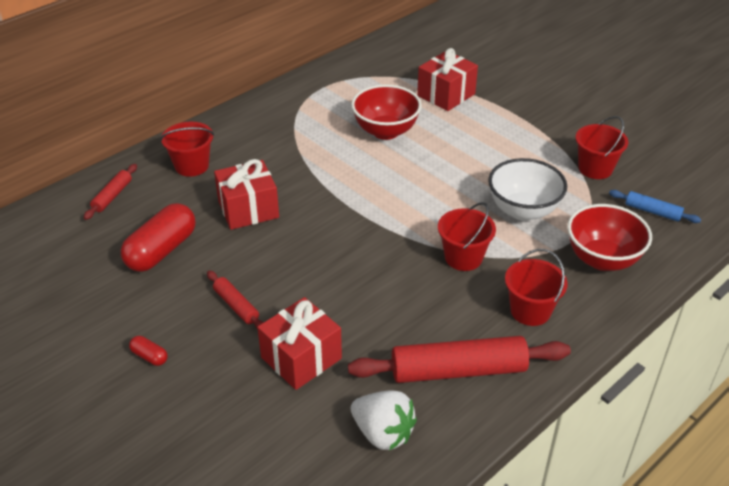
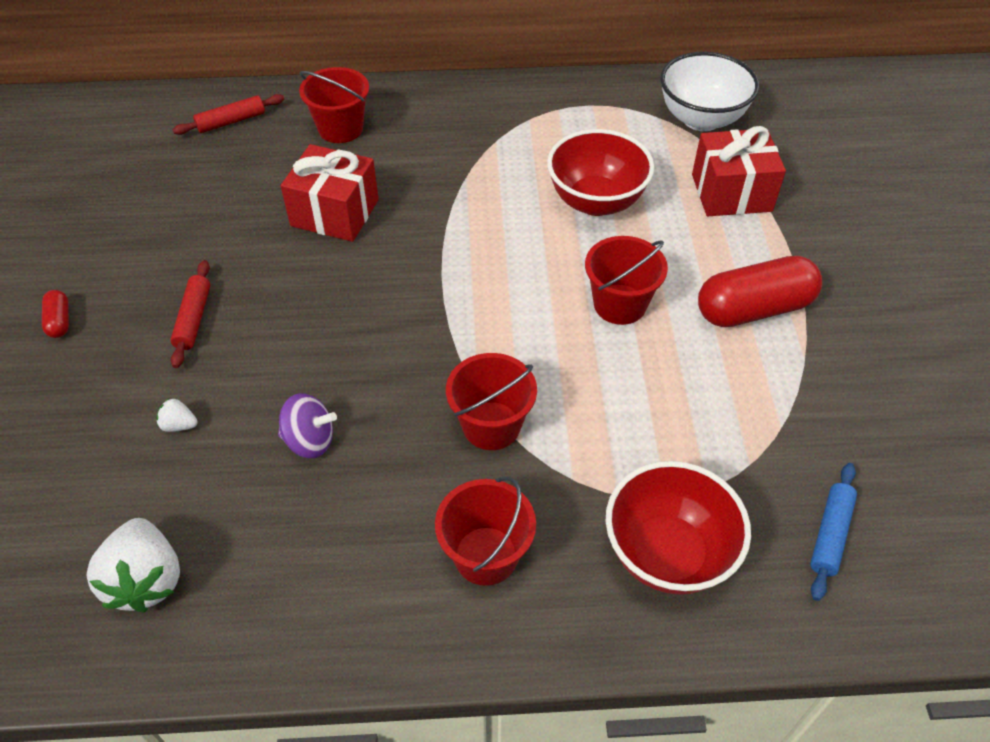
camera: 40 degrees right, 10 degrees up
(161, 250) = (203, 210): red capsule -> red capsule (754, 309)
(301, 358) = (179, 425): red gift -> white strawberry
(383, 319) = (310, 440): none -> purple spinning top
(458, 370) = (311, 567): red rolling pin -> none
(523, 210) = (643, 412): white bowl -> white bowl (701, 119)
(595, 168) = (819, 415): red bucket -> red bucket (619, 304)
(652, 211) = (830, 534): blue rolling pin -> blue rolling pin turned 45 degrees clockwise

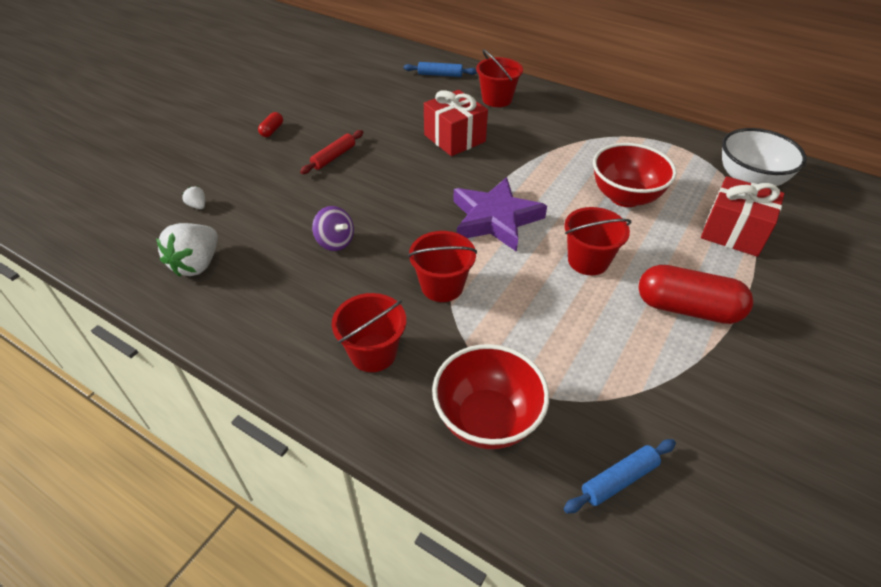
camera: 35 degrees right, 5 degrees down
(179, 425) = (280, 202): white strawberry -> white strawberry (198, 206)
(231, 121) = (440, 75): red rolling pin -> blue rolling pin
(478, 304) = (495, 219): none -> purple star

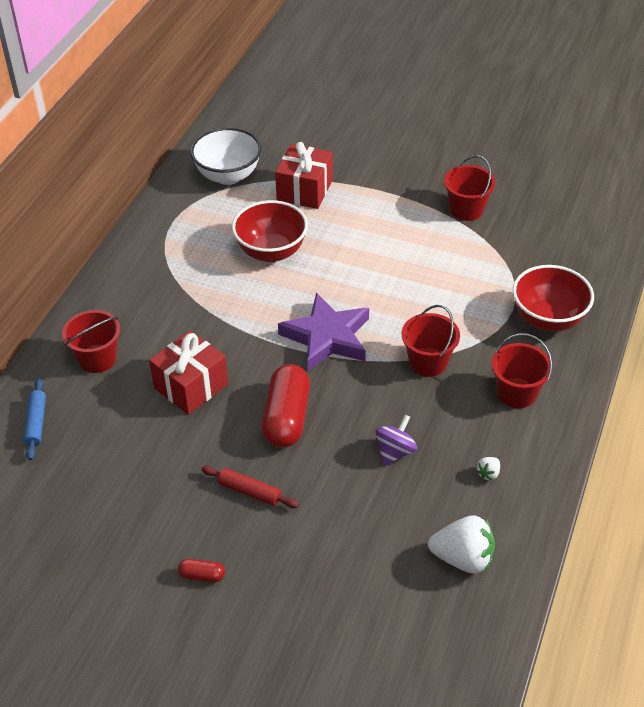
camera: 100 degrees left, 0 degrees up
(198, 206) = (373, 597): white strawberry -> white strawberry (488, 473)
(588, 260) = (366, 274): red bucket -> red bucket (466, 209)
(619, 479) = (563, 255): blue rolling pin -> none
(687, 308) = (403, 220): red capsule -> red capsule (287, 418)

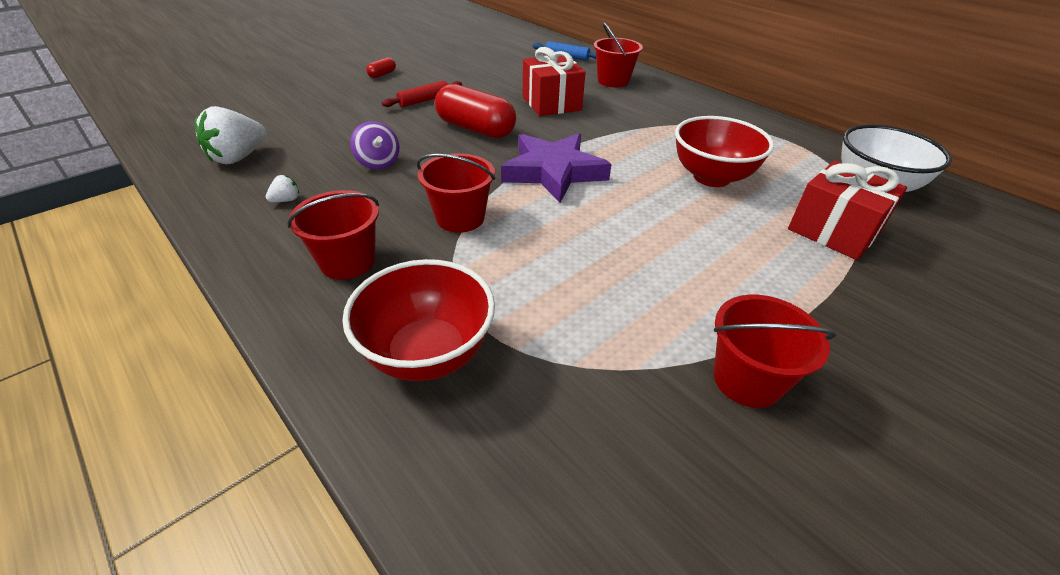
camera: 115 degrees right, 5 degrees down
(488, 473) = (286, 200): white strawberry -> white strawberry turned 75 degrees clockwise

